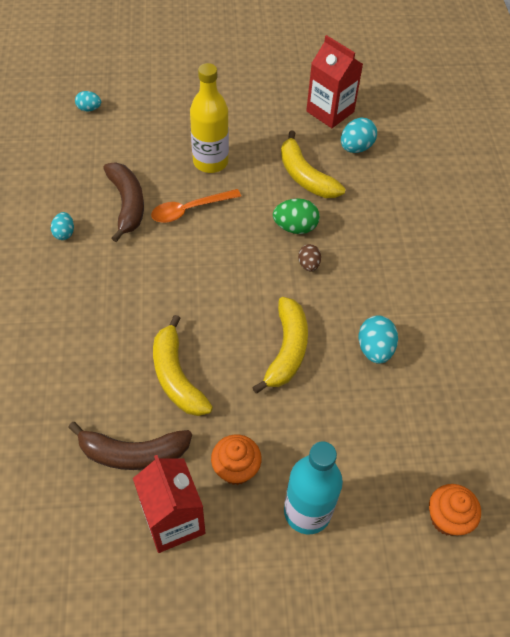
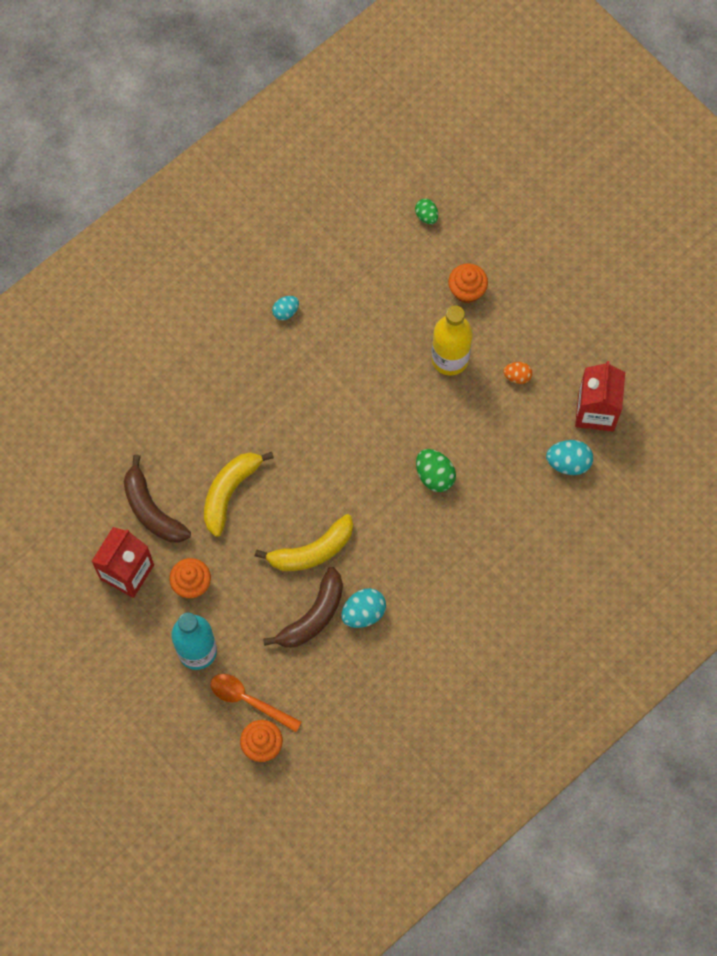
camera: 55 degrees right, 15 degrees up
(89, 109) = (426, 216): turquoise egg -> green egg
(127, 204) = (351, 332): brown banana -> brown banana (313, 616)
(169, 122) = (467, 291): none -> orange cupcake
(190, 210) = (385, 383): orange spoon -> orange spoon (249, 700)
(262, 135) = (517, 376): none -> orange egg
(305, 176) = (498, 444): yellow banana -> none
(308, 264) = (405, 512): brown egg -> none

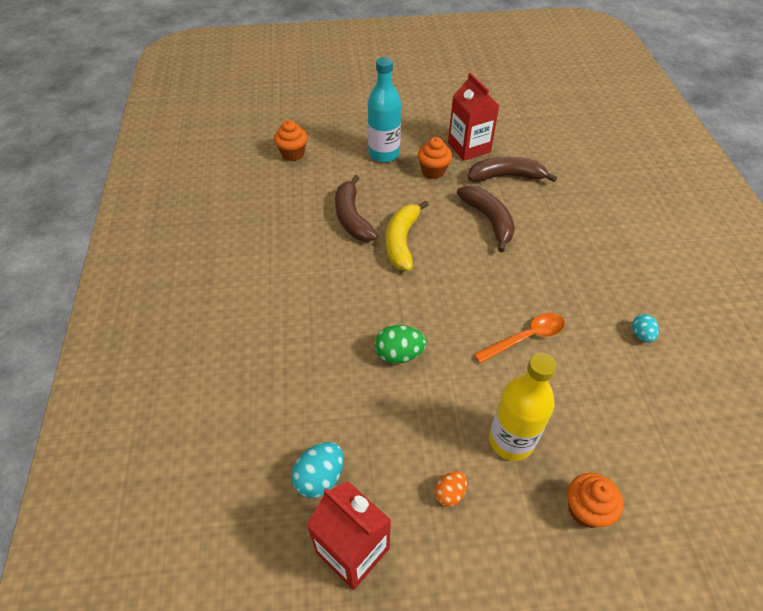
camera: 125 degrees right, 20 degrees down
(229, 492) = (488, 220): yellow banana -> brown banana
(249, 700) = (327, 161): orange spoon -> orange spoon (525, 338)
(363, 613) = (327, 245): turquoise egg -> none
(426, 216) = (711, 530): green egg -> none

